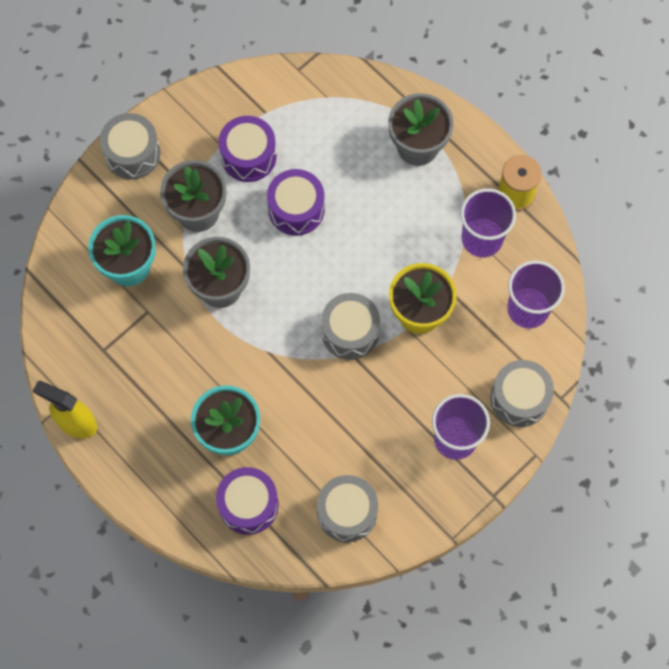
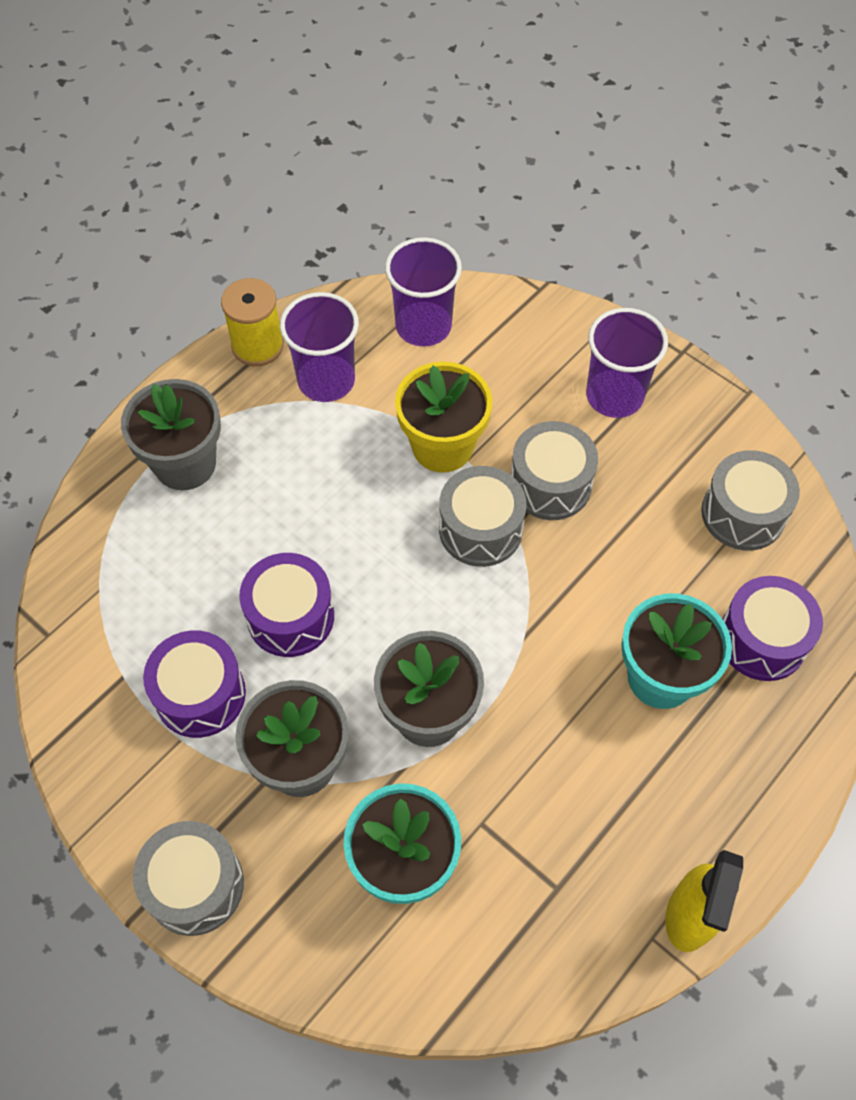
camera: 95 degrees left, 10 degrees down
(519, 398) = (547, 330): grey drum -> grey drum (550, 484)

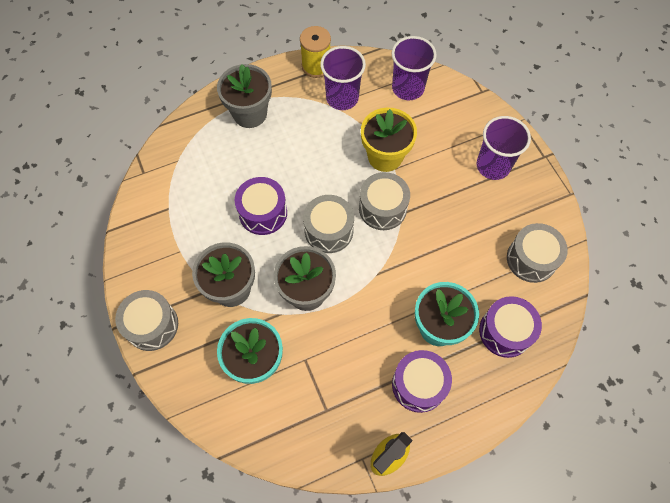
camera: 25 degrees right, 5 degrees up
(200, 694) = (200, 233): purple drum -> purple drum (419, 385)
(550, 484) = (432, 199): grey drum -> grey drum (329, 230)

